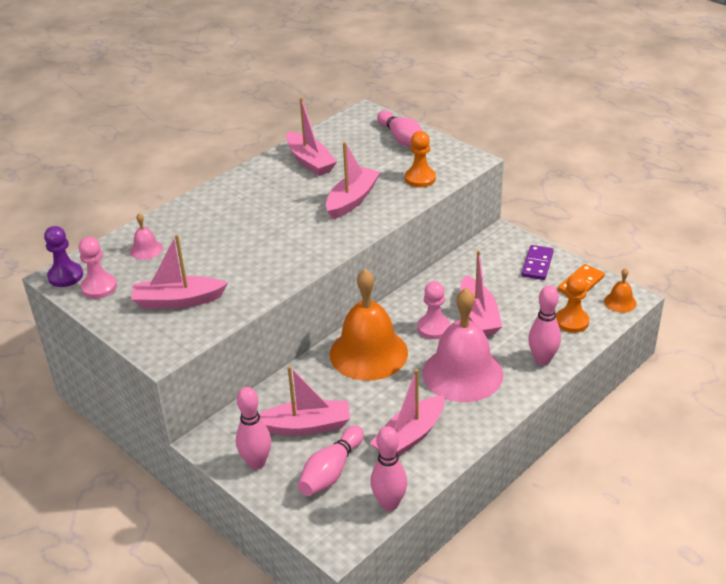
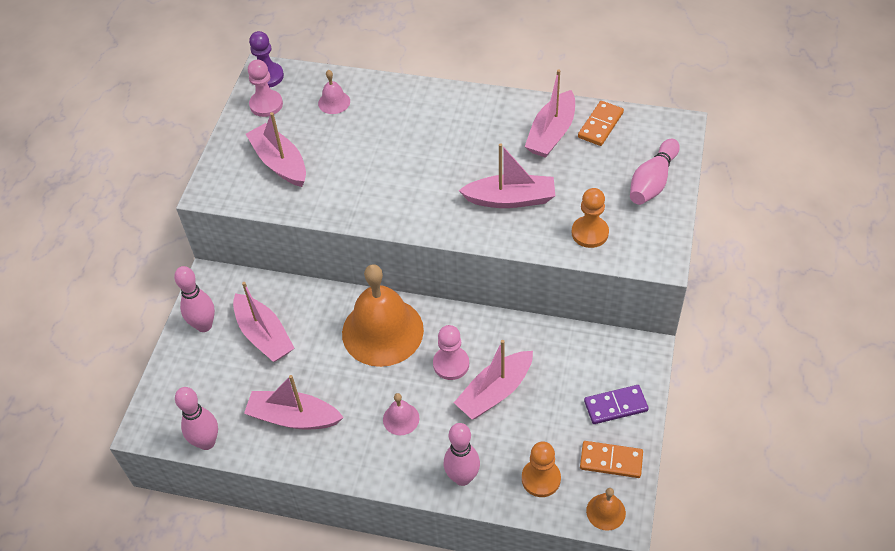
camera: 60 degrees right, 15 degrees up
(327, 139) = (600, 125): none -> orange domino
(331, 471) = (221, 381): pink bowling pin -> none
(462, 373) = (401, 419): pink bell -> pink bell, size x0.42

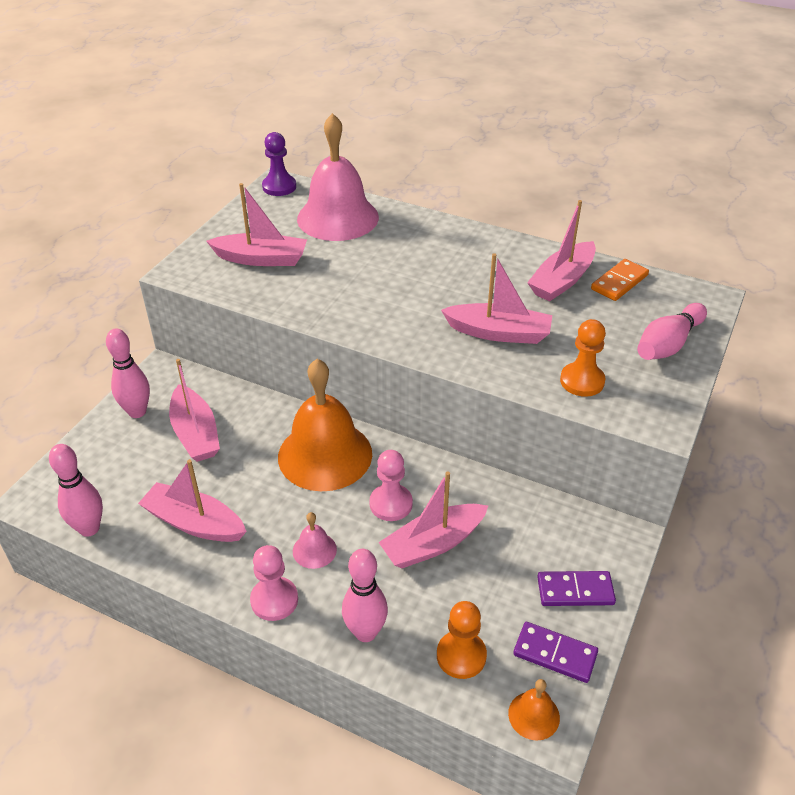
camera: 10 degrees right, 10 degrees down
(266, 104) = (268, 209): pink pawn -> pink pawn (274, 600)
(280, 163) = (261, 259): pink boat -> pink boat turned 120 degrees clockwise
(334, 102) = (337, 217): pink bell -> pink bell, size x2.36
(611, 461) = (555, 654): orange domino -> purple domino

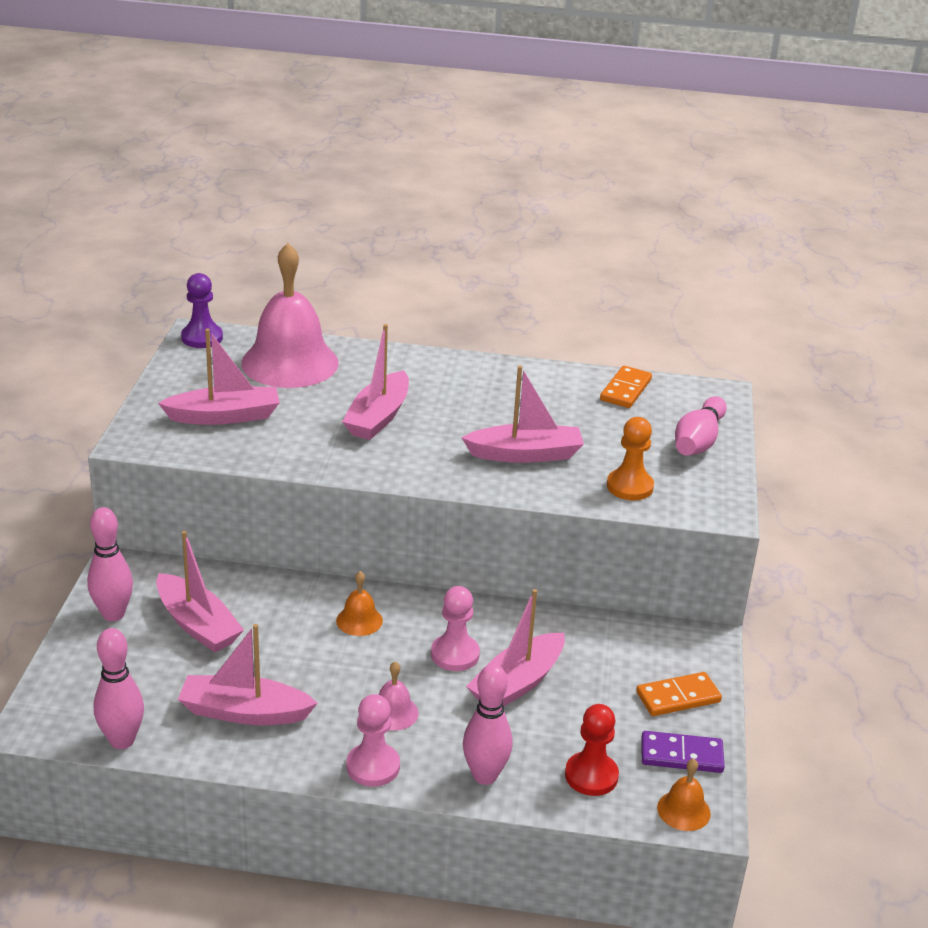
camera: 20 degrees left, 10 degrees down
(325, 455) = (359, 620): orange bell -> orange bell, size x0.42
(461, 656) = (591, 776): orange pawn -> red pawn
(562, 281) = (567, 396): pink boat -> pink boat (378, 417)
(575, 591) = (678, 697): purple domino -> orange domino

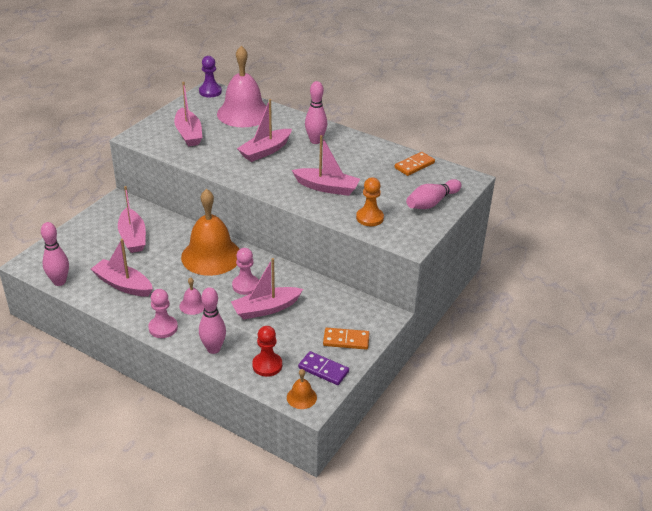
camera: 25 degrees right, 5 degrees up
(113, 614) = (98, 222): pink bowling pin -> pink bowling pin (315, 141)
(224, 416) = (188, 134): pink boat -> pink boat turned 60 degrees clockwise
(359, 620) = (211, 256): orange bell -> orange bell, size x2.36

